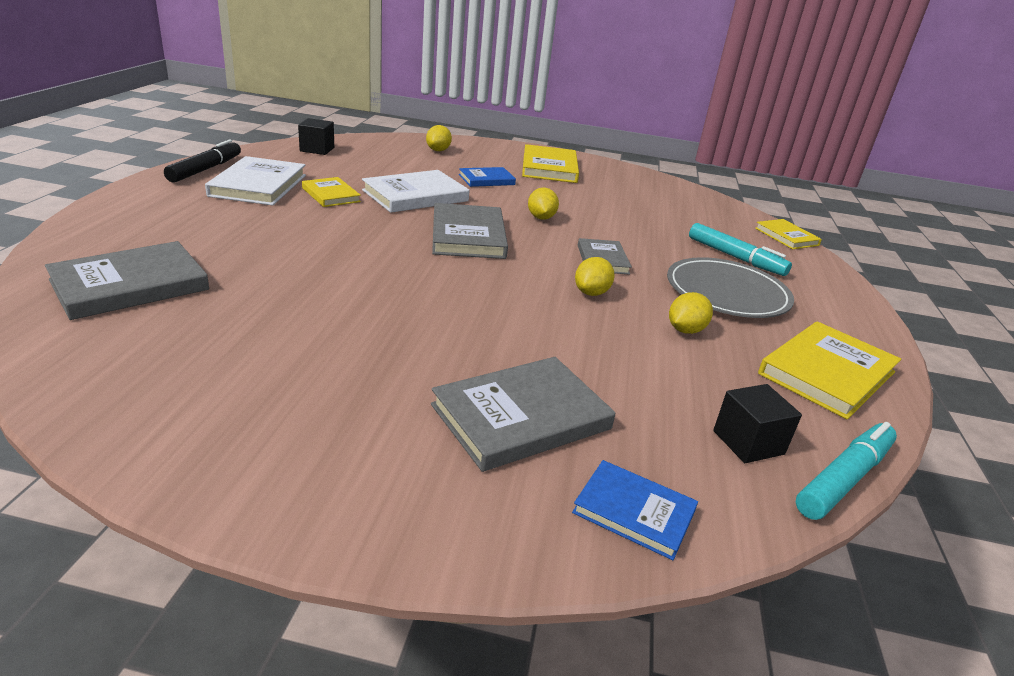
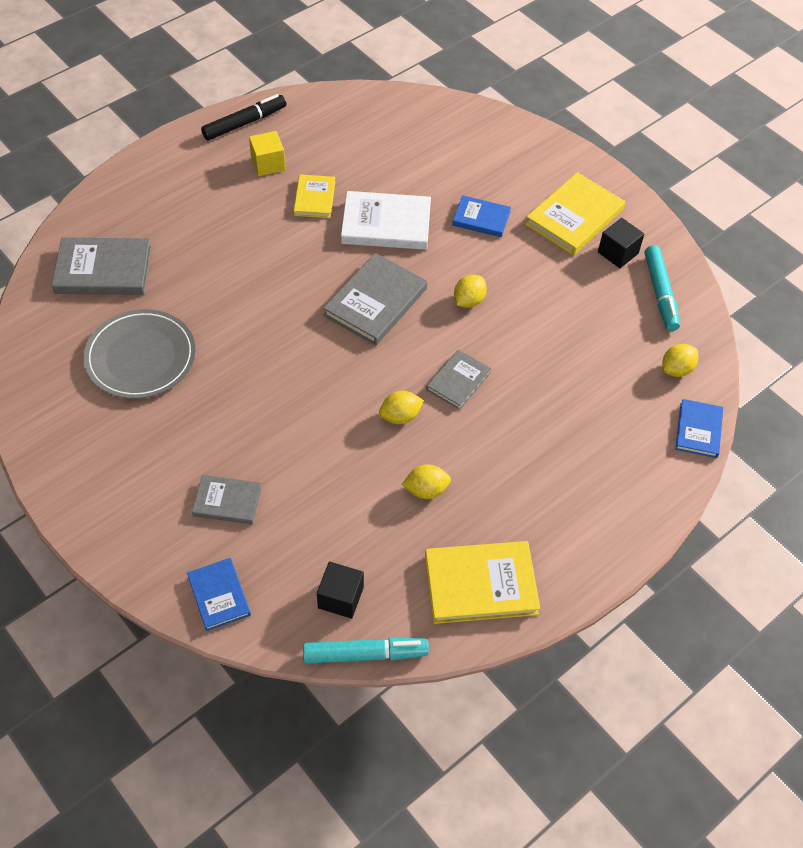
camera: 40 degrees right, 25 degrees up
(259, 185) = (268, 164): white book -> yellow cube
(317, 149) = (364, 111): black cube -> black cube (618, 253)
(438, 150) = (484, 146): yellow lemon -> yellow lemon (676, 369)
(521, 417) = (227, 501): grey book -> grey book, size x0.60
(727, 293) = (518, 470): grey plate -> grey plate (141, 357)
(735, 257) = (593, 433): turquoise marker -> turquoise marker (660, 293)
(786, 237) = (698, 430): yellow book -> blue book

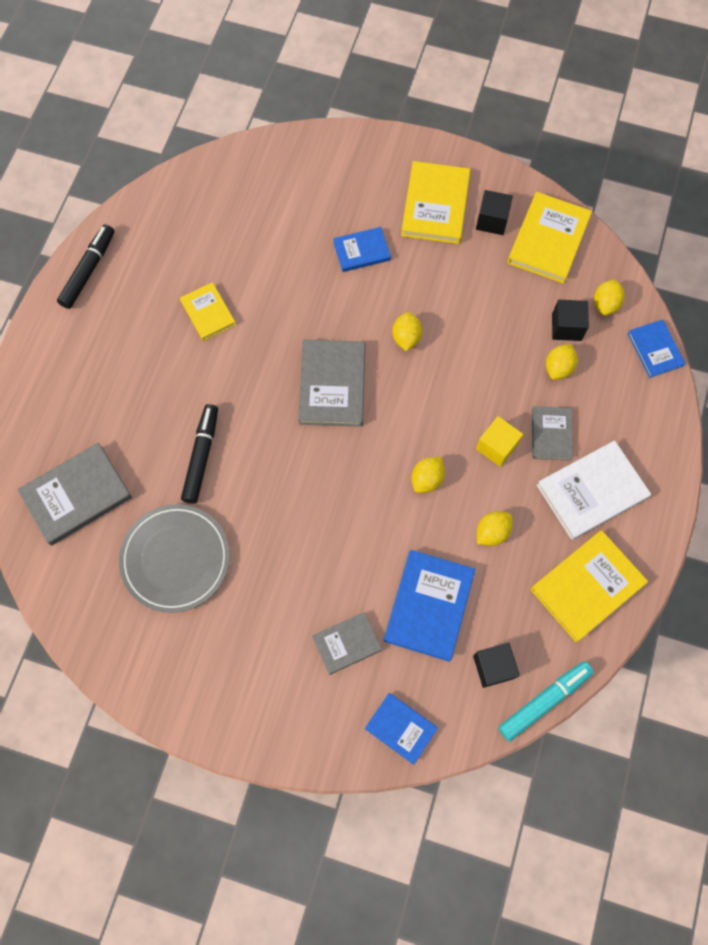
camera: 30 degrees left, 15 degrees up
(224, 296) = (202, 456): none -> black marker
(268, 164) = (141, 301): yellow cube -> yellow cube (496, 447)
(322, 515) = (429, 606): none -> blue book
(386, 224) = (287, 303): white book -> white book (591, 491)
(458, 381) = (449, 418): grey book -> grey book (551, 434)
(591, 395) = (558, 368): none -> yellow lemon
(624, 368) = (566, 327): none -> black cube
(660, 293) = (548, 240): turquoise marker -> yellow book

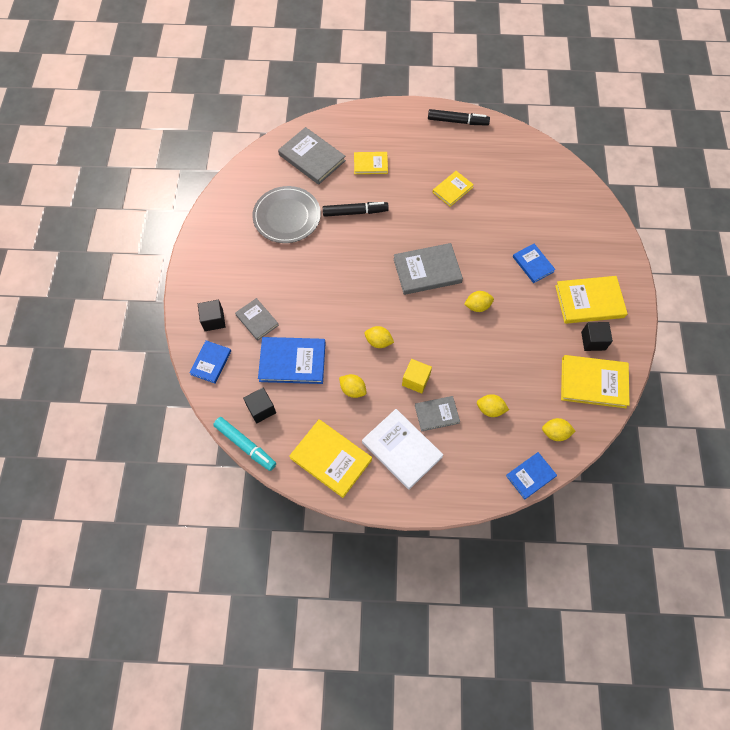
camera: 75 degrees right, 5 degrees down
(121, 412) = (370, 164): none -> yellow book
(566, 327) = (525, 409): black cube -> black cube (213, 320)

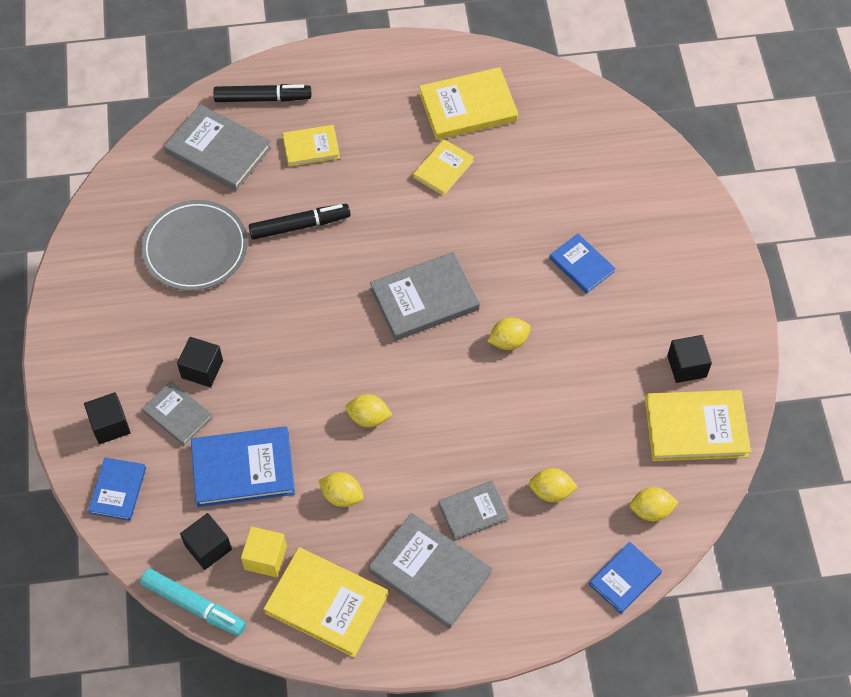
camera: 10 degrees left, 5 degrees down
(277, 294) = (202, 369): none -> black cube
(402, 449) = (430, 572): white book -> grey book
(416, 380) = (434, 466): yellow cube -> yellow cube (265, 558)
(457, 121) = (434, 61): black marker -> black marker (263, 98)
(589, 301) = (672, 308): yellow book -> yellow book (468, 107)

